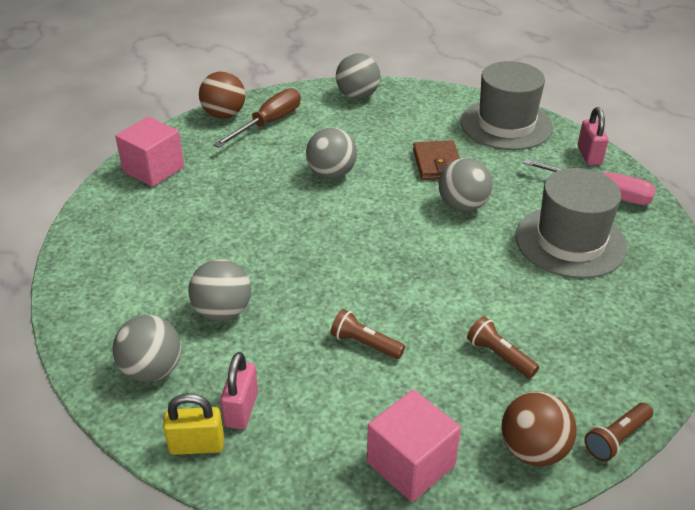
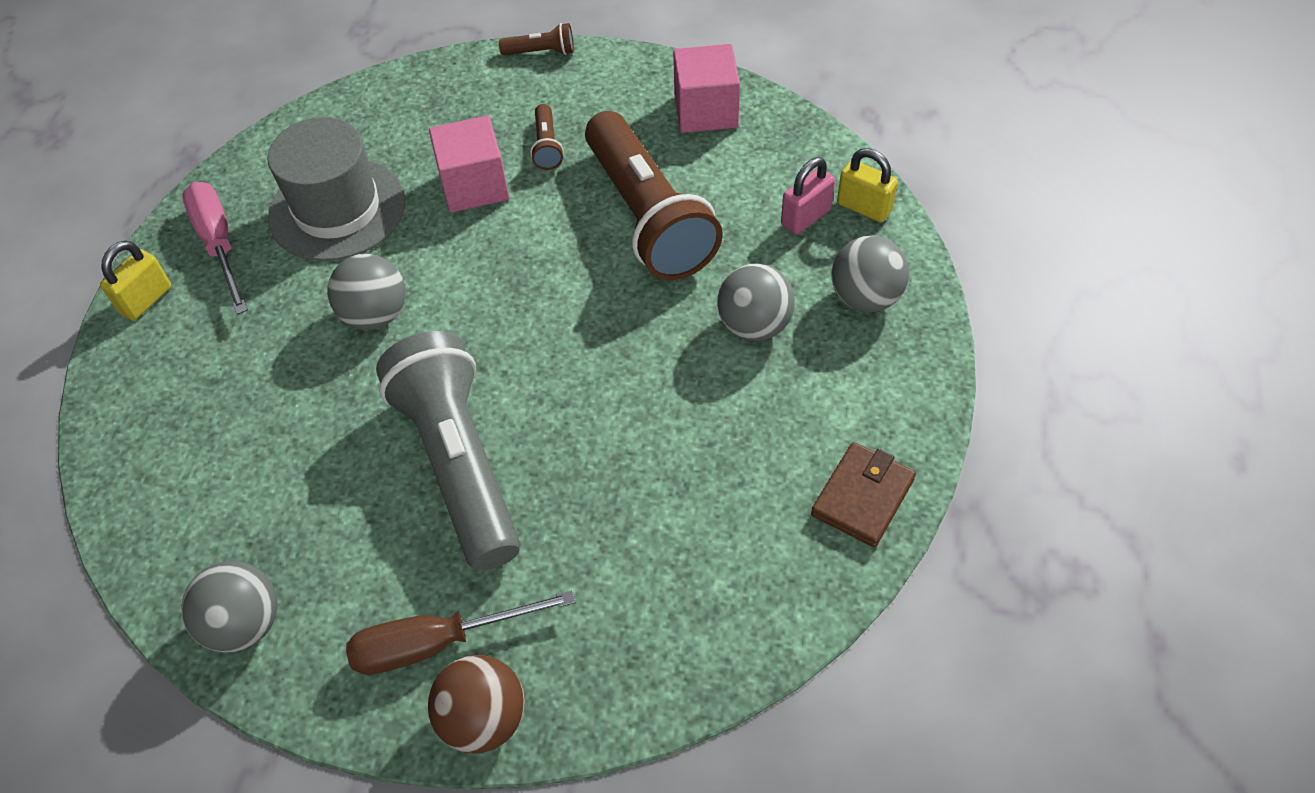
camera: 140 degrees left, 15 degrees up
(153, 169) = (685, 635): pink cube -> pink cube (474, 186)
(331, 174) = (460, 463): grey ball -> grey flashlight
(365, 344) = (647, 217): brown flashlight -> brown flashlight, size x2.50
(437, 163) = (319, 398): brown wallet -> brown wallet (863, 497)
(506, 124) = (150, 413): grey hat -> none
(533, 450) = (608, 75): brown ball -> none
(589, 155) = (146, 300): pink padlock -> yellow padlock

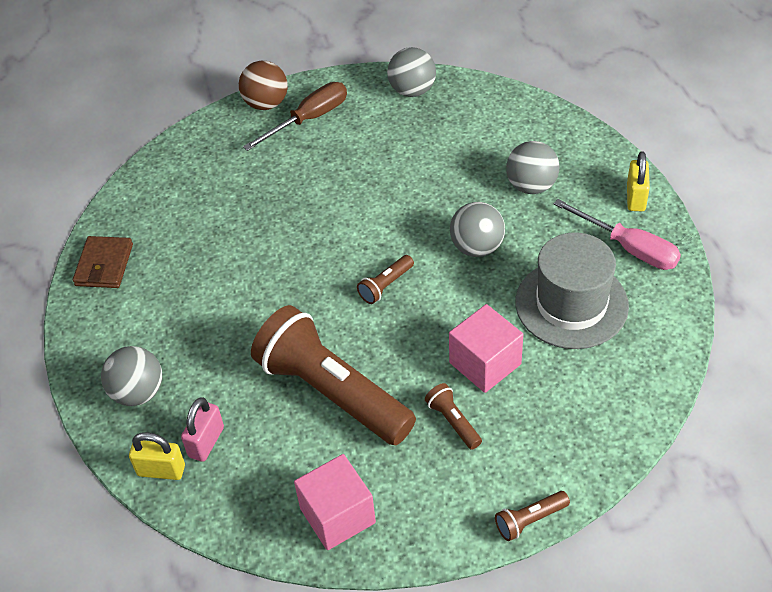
camera: 155 degrees right, 5 degrees down
(460, 463) = (355, 192): grey flashlight -> none
(514, 311) = (385, 285): none -> brown flashlight
(754, 325) = (212, 341): grey ball -> grey ball (531, 186)

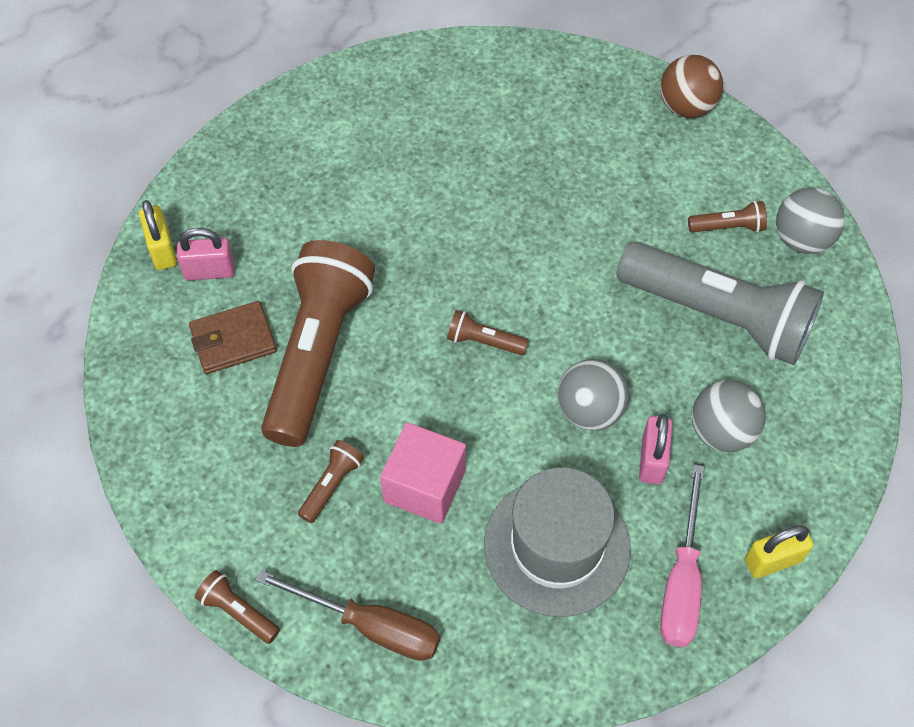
camera: 60 degrees right, 10 degrees up
(104, 265) = (380, 80): brown wallet -> brown wallet (233, 340)
(138, 392) = (241, 187): grey ball -> none
(309, 119) = (688, 158): brown screwdriver -> brown screwdriver (370, 626)
(337, 515) = (172, 424): pink cube -> none
(378, 121) = (728, 227): none -> brown flashlight
(444, 153) = (718, 316): none -> grey flashlight
(533, 229) = (652, 460): none -> pink padlock

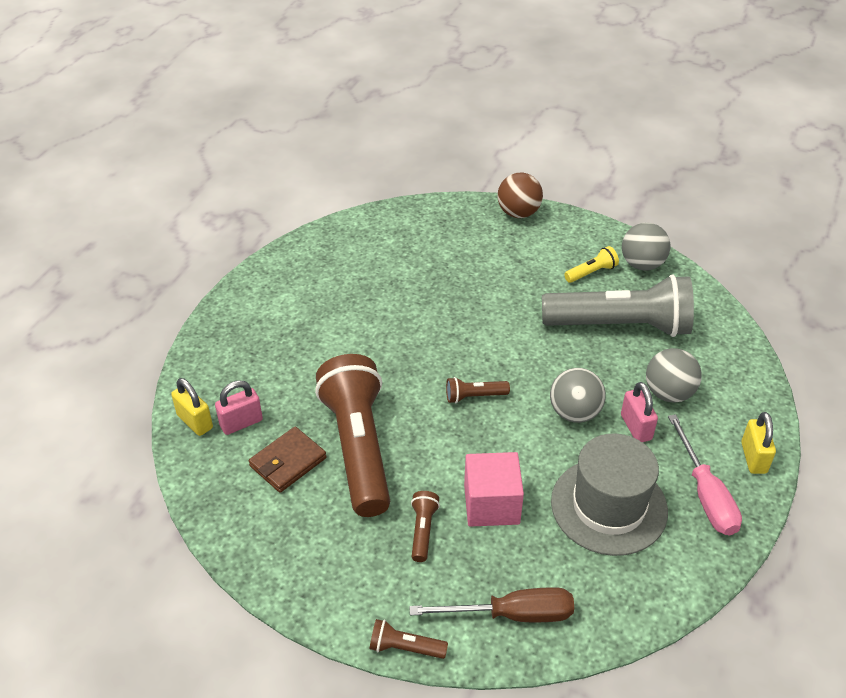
camera: 25 degrees left, 15 degrees down
(728, 227) = (591, 272): brown flashlight -> yellow flashlight
(772, 560) = (753, 458): yellow padlock -> yellow padlock turned 45 degrees counterclockwise

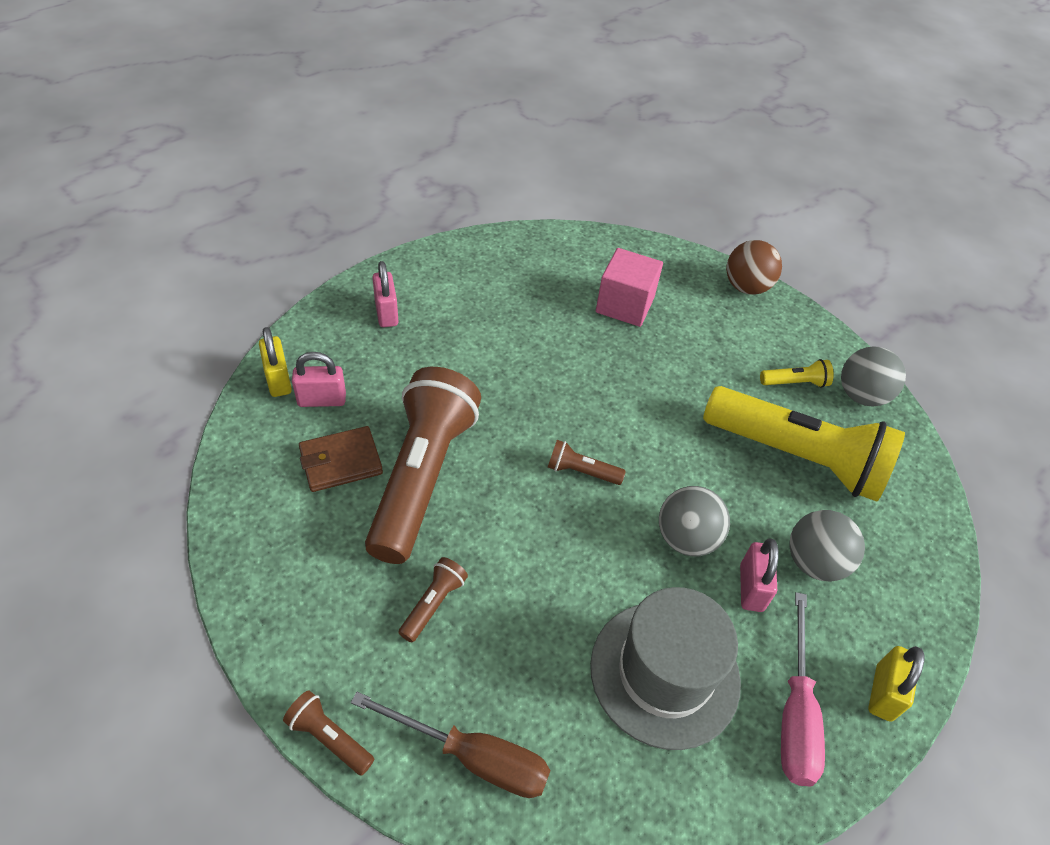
camera: 20 degrees right, 5 degrees up
(249, 336) = (386, 313): none -> pink padlock
(491, 504) = (528, 607): pink cube -> pink cube (625, 305)
(620, 326) = (797, 457): grey flashlight -> yellow flashlight

